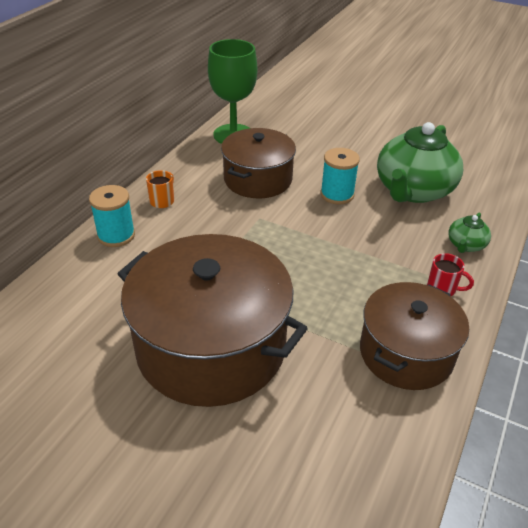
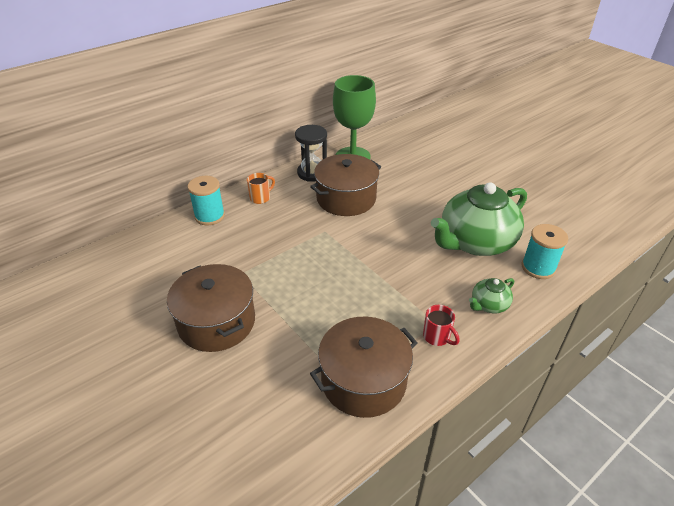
camera: 25 degrees right, 0 degrees up
(202, 161) = (312, 173): none -> black hourglass
(211, 346) = (216, 322): brown pot -> brown pot, size x0.63
(337, 195) = (403, 228): turquoise spool -> turquoise spool (538, 268)

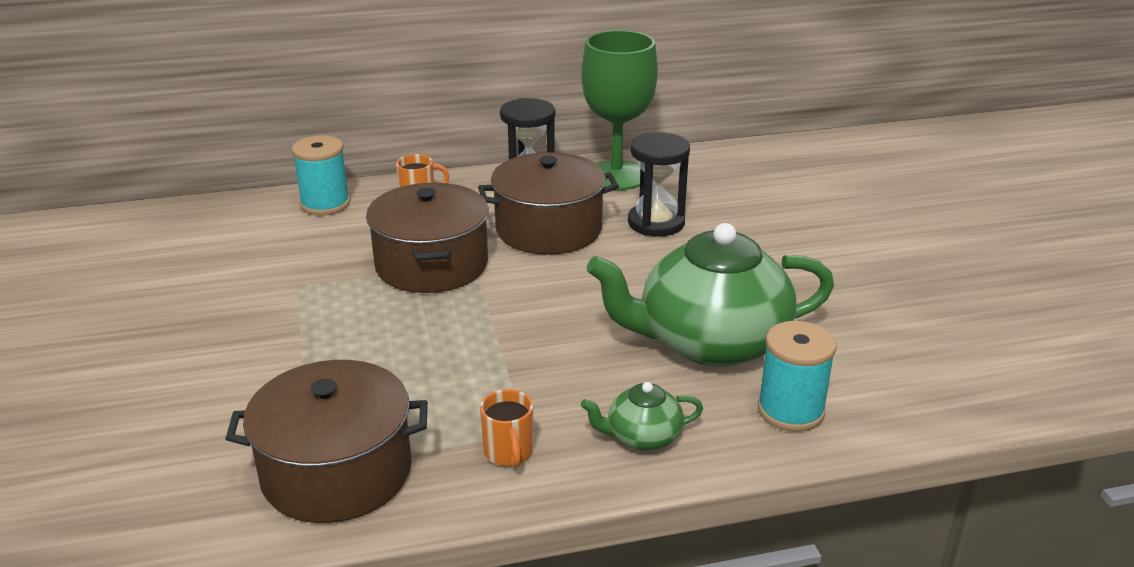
camera: 25 degrees right, 10 degrees down
(216, 322) = (209, 334): brown pot -> brown pot (431, 264)
(395, 180) = (656, 223): none -> black hourglass
(437, 337) = (508, 453): red mug -> orange mug

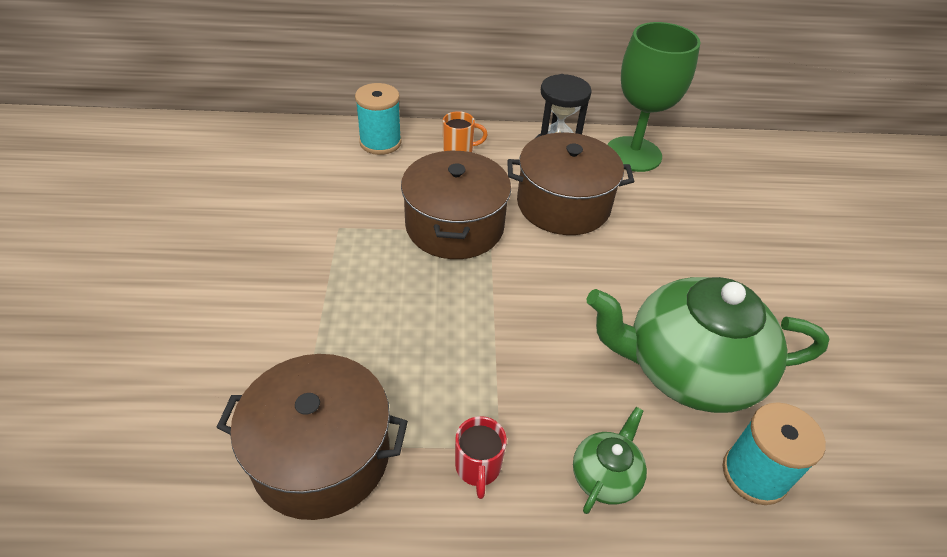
camera: 10 degrees right, 15 degrees up
(508, 453) = (478, 467): orange mug -> red mug
(642, 437) = (605, 476): green teapot -> green teapot turned 120 degrees clockwise
(656, 223) = (660, 214): black hourglass -> none

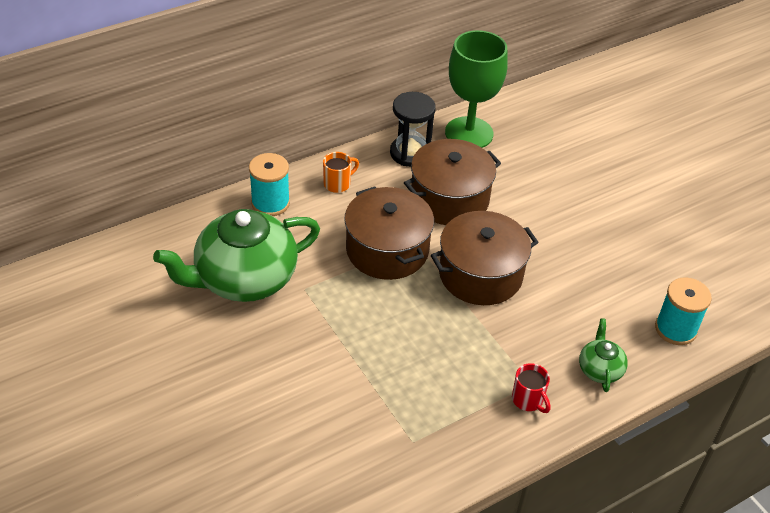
camera: 30 degrees left, 0 degrees up
(321, 455) = (433, 439): brown pot -> brown pot (480, 274)
(688, 369) = (605, 284): green teapot -> green teapot (244, 279)

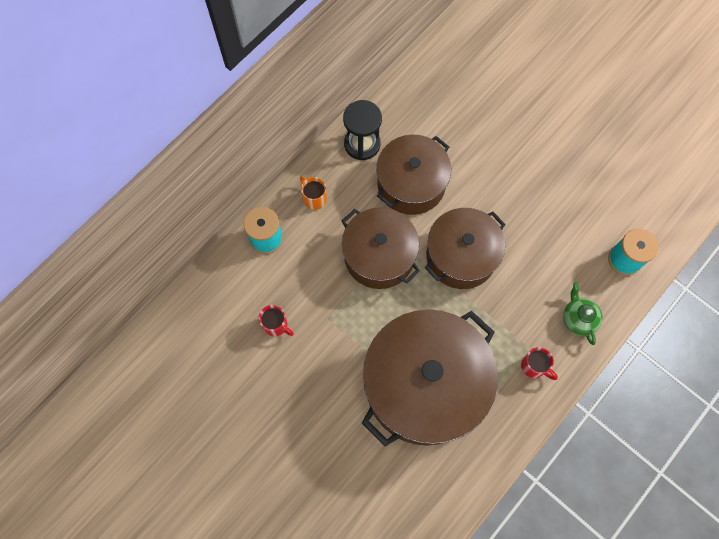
camera: 15 degrees left, 25 degrees up
(244, 279) = (276, 325): green teapot -> red mug
(338, 184) = (314, 198): orange mug -> orange mug turned 75 degrees counterclockwise
(388, 380) = (424, 385): none -> brown pot
(469, 133) = (403, 105): green goblet -> none

